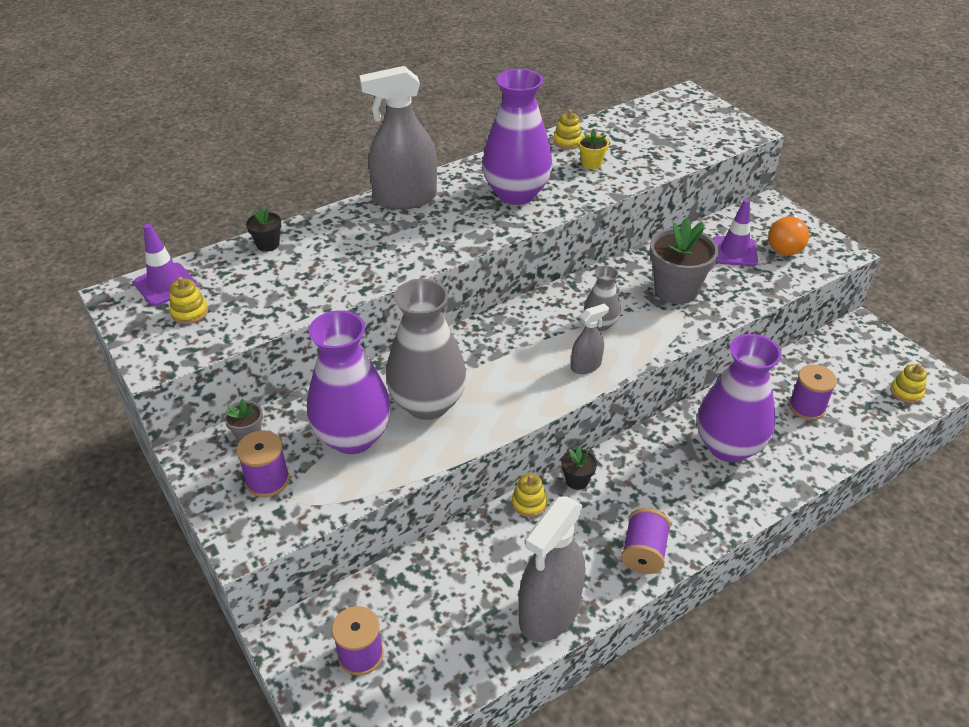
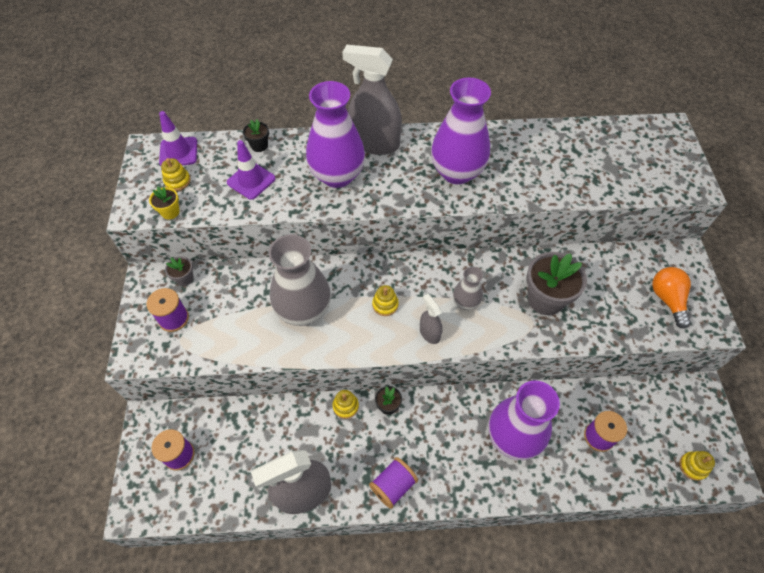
camera: 30 degrees right, 15 degrees up
(353, 437) = (242, 312): purple vase -> purple vase (337, 175)
(567, 142) = (533, 138): yellow stacking toy -> yellow stacking toy (385, 305)
(586, 366) = (429, 333): grey spray bottle -> grey spray bottle turned 120 degrees counterclockwise
(591, 163) = (536, 167): yellow flower pot -> yellow flower pot (170, 212)
(734, 252) = (619, 285): purple traffic cone -> purple traffic cone (251, 180)
(785, 246) = (667, 299): orange light bulb -> orange light bulb turned 120 degrees clockwise

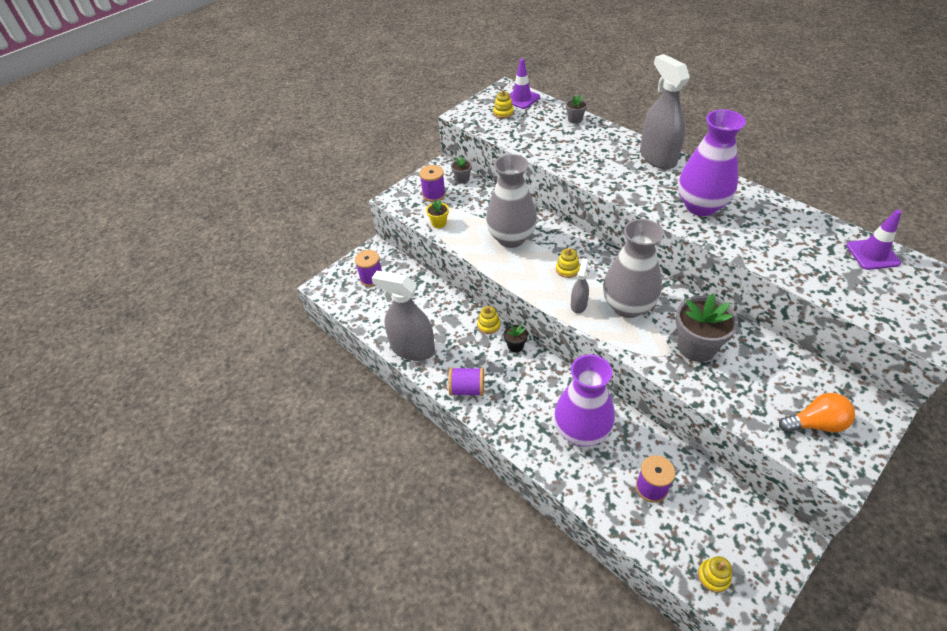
camera: 50 degrees right, 10 degrees down
(170, 212) = (481, 125): yellow flower pot -> yellow flower pot (439, 223)
(251, 180) = (547, 135): purple traffic cone -> purple traffic cone (872, 254)
(259, 146) = (575, 119): black flower pot -> grey flower pot
(337, 175) = (607, 161): purple vase -> none
(465, 302) = (628, 306): grey vase -> grey vase, size x1.97
(667, 299) = (815, 424): orange light bulb -> orange light bulb turned 45 degrees clockwise

